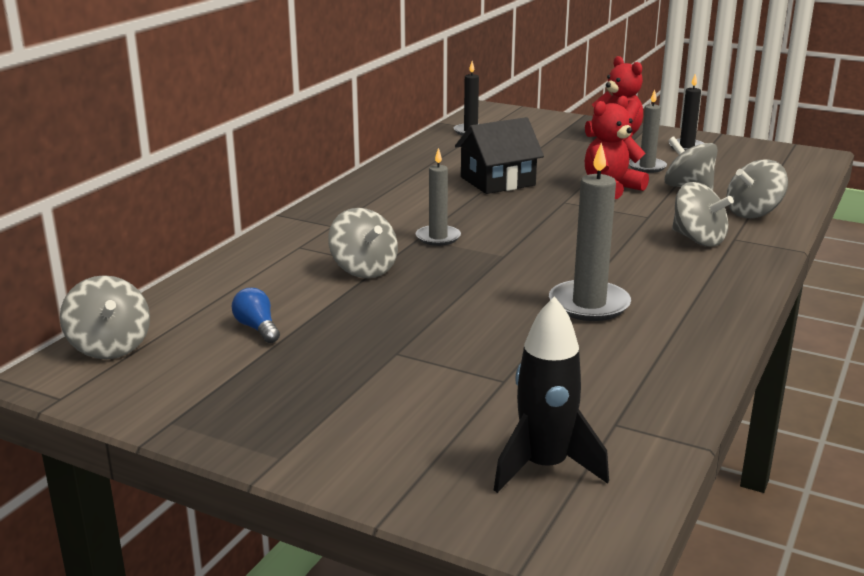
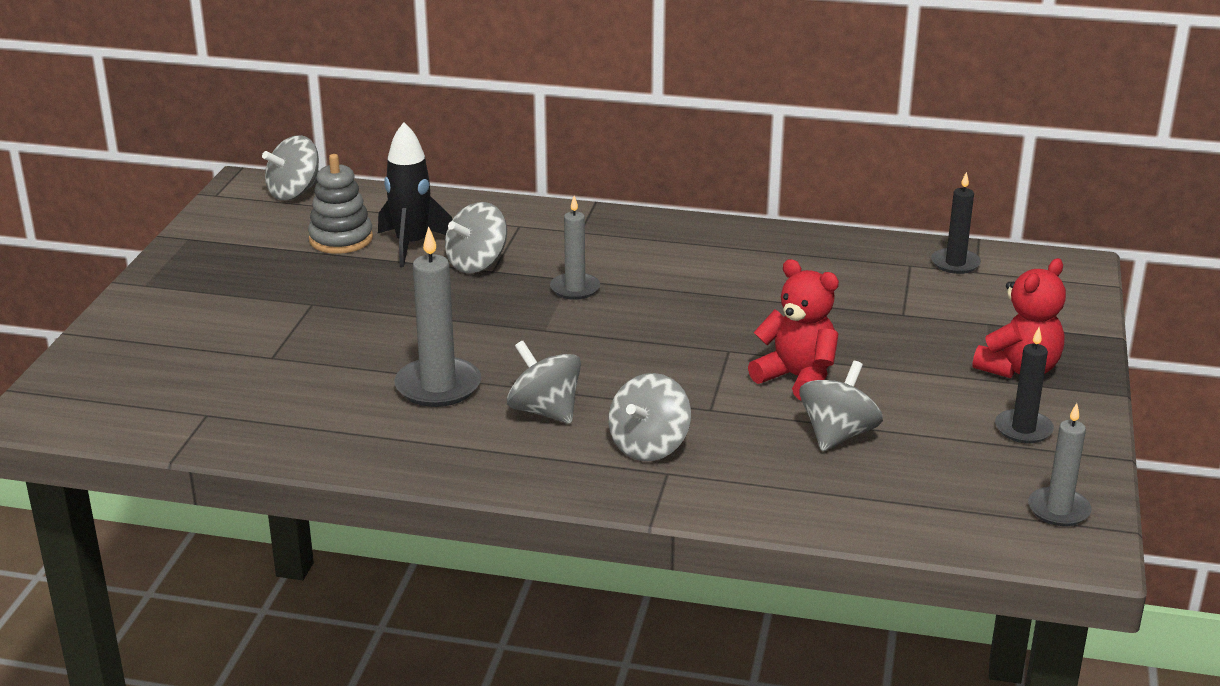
camera: 75 degrees right, 5 degrees up
(257, 328) = (341, 239): blue light bulb -> grey stacking toy
(497, 181) = (772, 302): black house -> none
(544, 467) = (137, 387): black rocket -> black rocket (412, 245)
(647, 167) = (904, 400): grey candle -> grey candle (1058, 510)
(753, 213) = (768, 487): grey spinning top -> grey spinning top (545, 411)

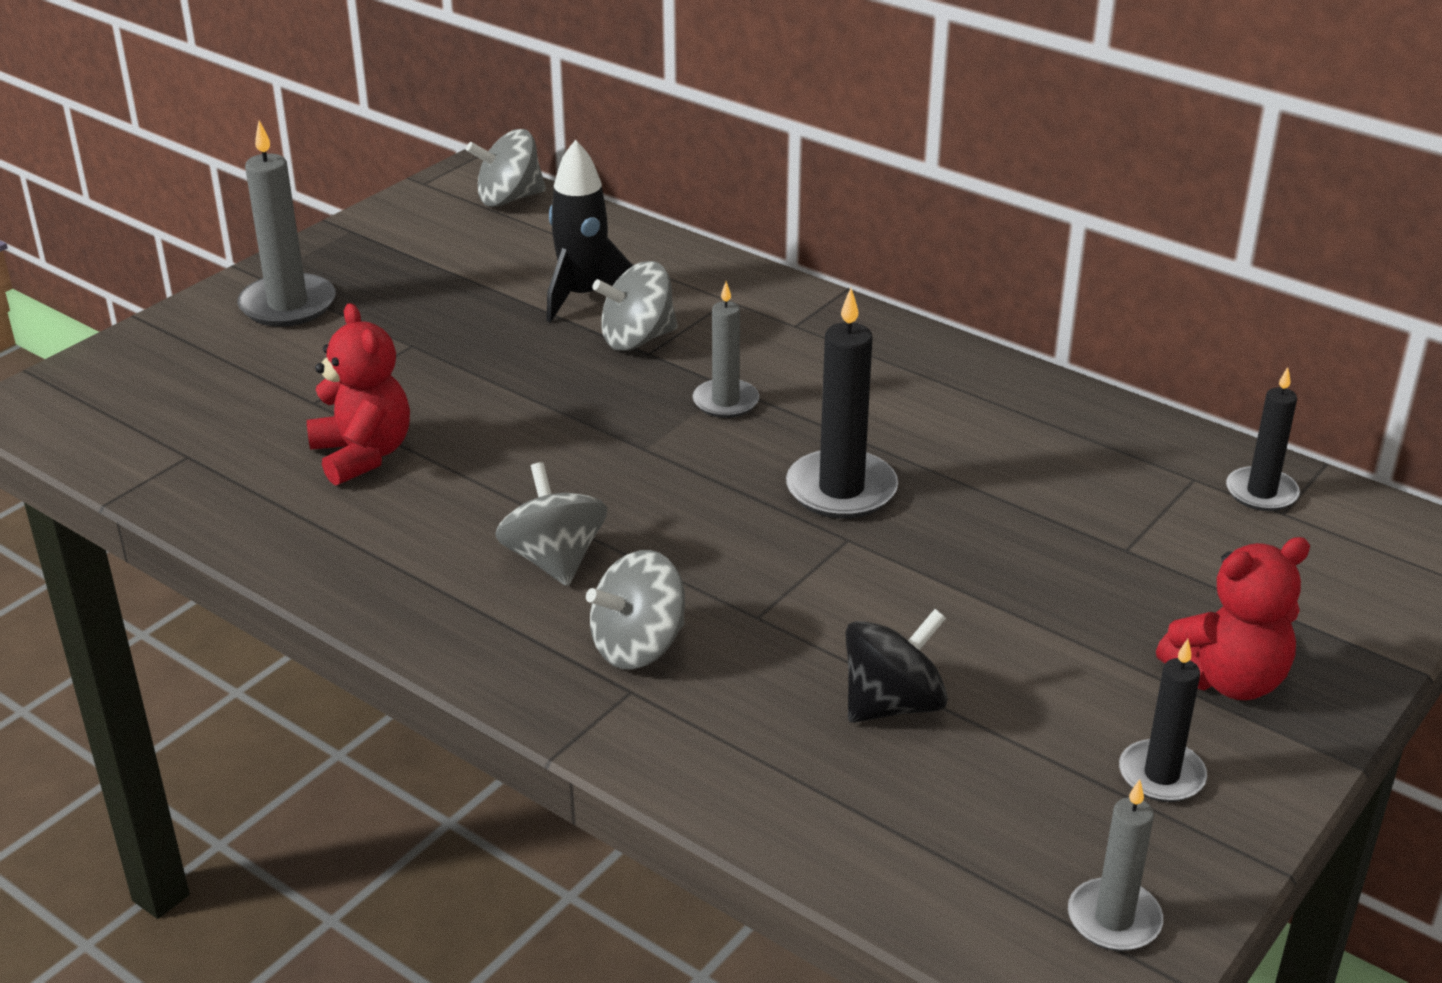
camera: 25 degrees right, 5 degrees up
(341, 239) = (510, 270): grey stacking toy -> none
(438, 386) = (460, 491): grey candle -> grey candle (288, 305)
(699, 323) = (841, 490): none -> black candle
(797, 378) = (905, 604): red teddy bear -> red teddy bear (363, 455)
(838, 435) = (893, 704): grey spinning top -> black spinning top

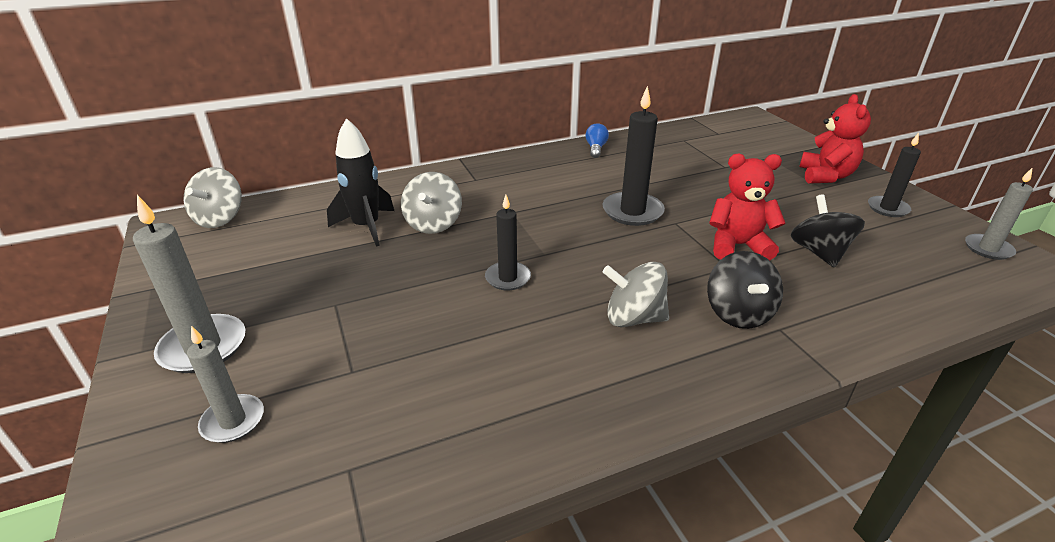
camera: 60 degrees left, 0 degrees up
(363, 455) = (446, 365): red teddy bear -> red teddy bear (737, 246)
(638, 646) = (738, 313): grey spinning top -> black spinning top
(725, 402) = (524, 217): grey candle -> grey candle (233, 421)
(1033, 396) = (595, 148): none -> blue light bulb
(1261, 492) = (702, 132): black candle -> black candle (508, 278)

